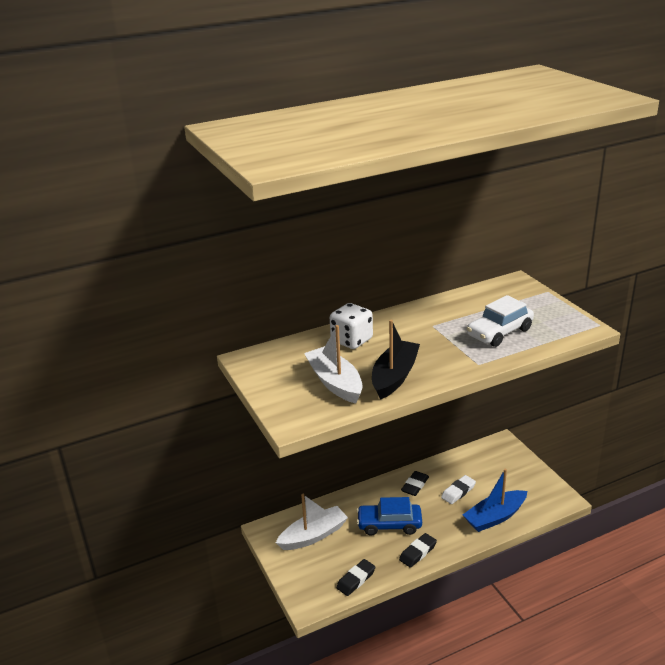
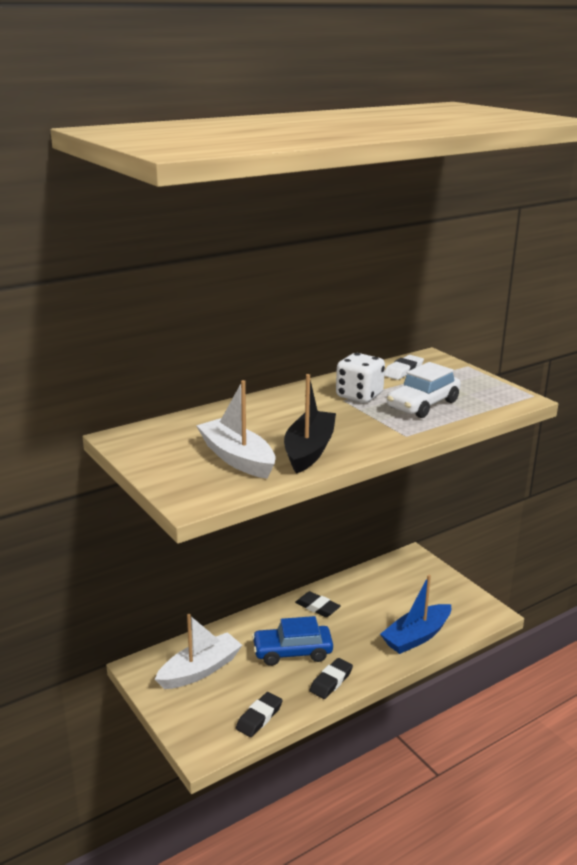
camera: 10 degrees left, 5 degrees down
(351, 340) = (249, 416): white dice -> white dice (359, 396)
(415, 485) = (317, 607): black eraser -> black eraser turned 75 degrees counterclockwise
(458, 492) = (369, 611): white eraser -> white eraser (403, 371)

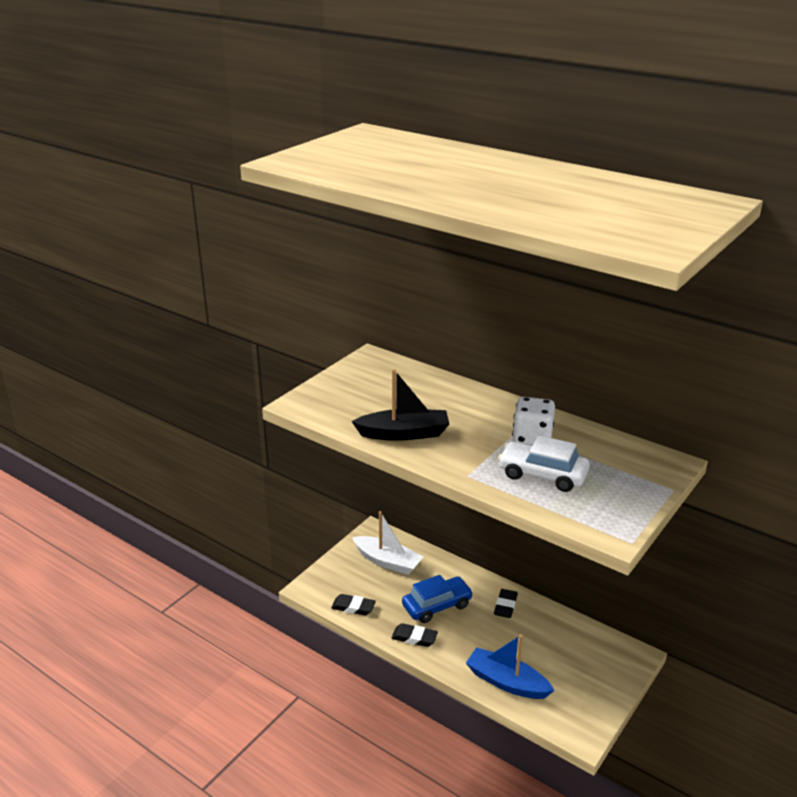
camera: 70 degrees right, 5 degrees up
(237, 458) = (369, 406): white boat -> none
(292, 652) = (437, 606): blue car -> blue car turned 90 degrees clockwise
(403, 371) = (616, 452): white eraser -> none

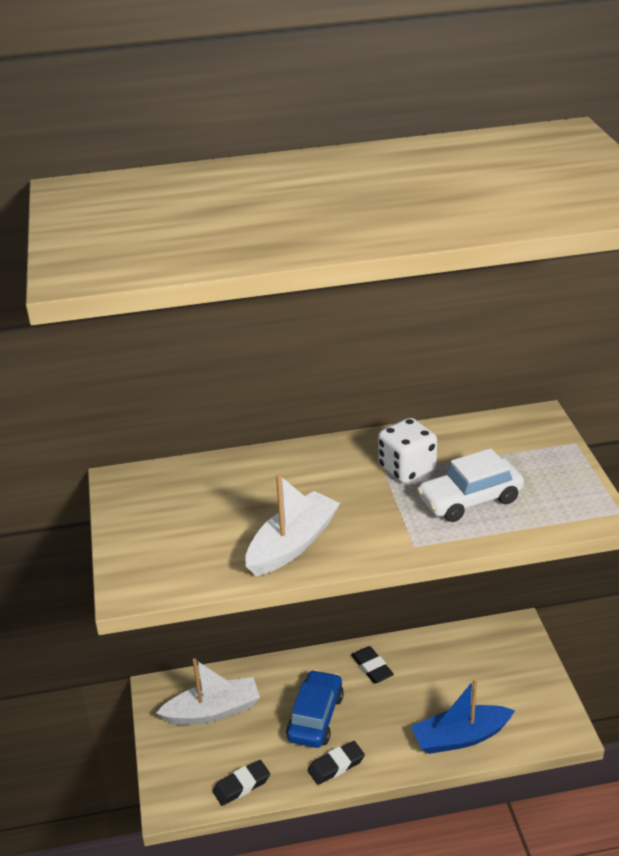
camera: 45 degrees left, 5 degrees up
(404, 433) = (292, 544): black boat -> white boat

